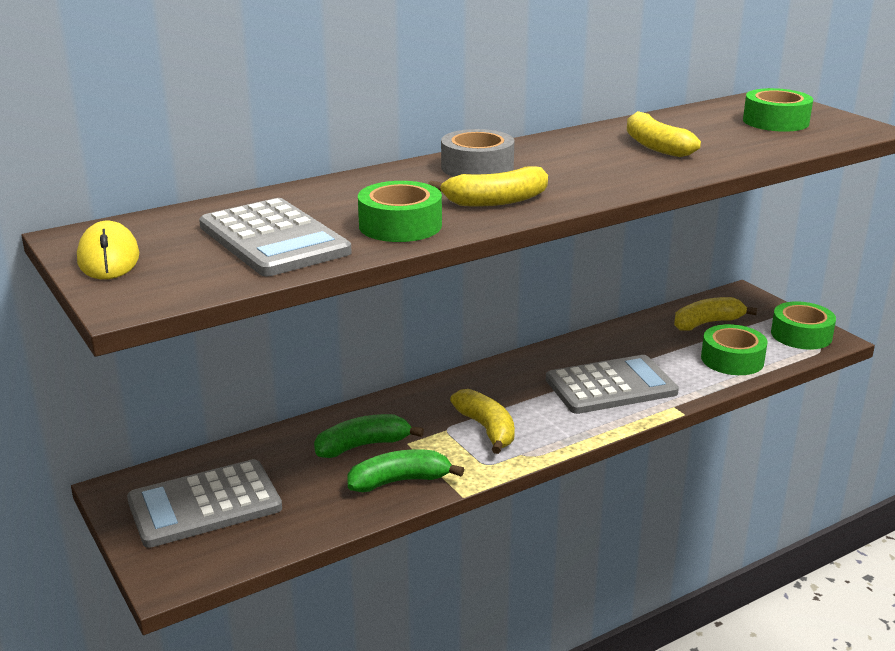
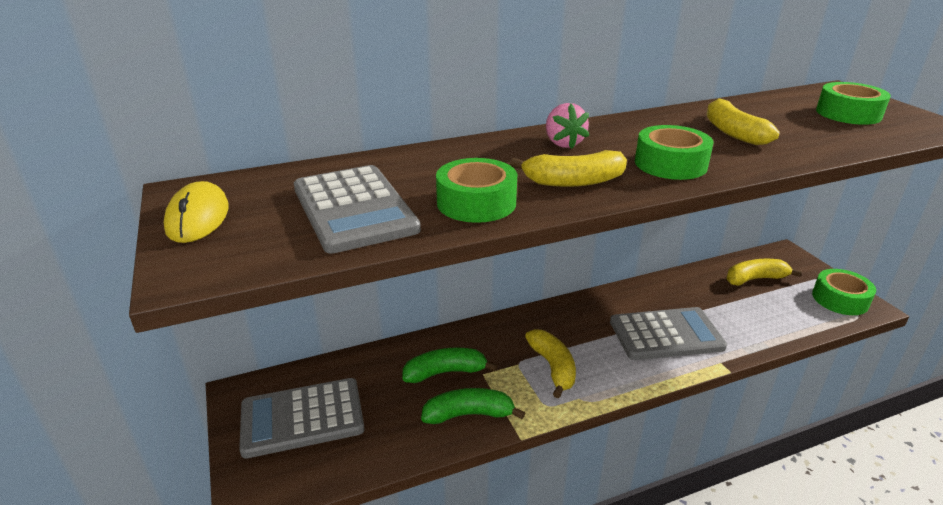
camera: 10 degrees right, 5 degrees up
(477, 167) = (563, 143): grey tape -> pink strawberry
(732, 359) = (776, 318): green tape -> green tape (670, 164)

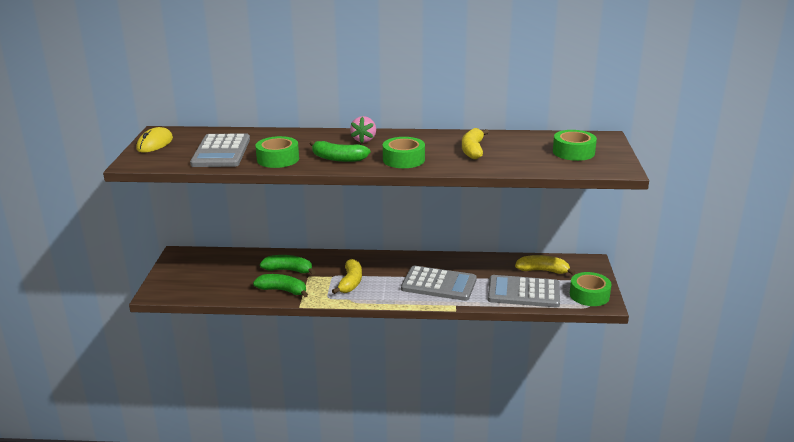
camera: 25 degrees right, 5 degrees down
(302, 418) = (200, 271): grey calculator -> grey calculator (523, 292)
(573, 181) = (338, 158): yellow banana -> green banana

